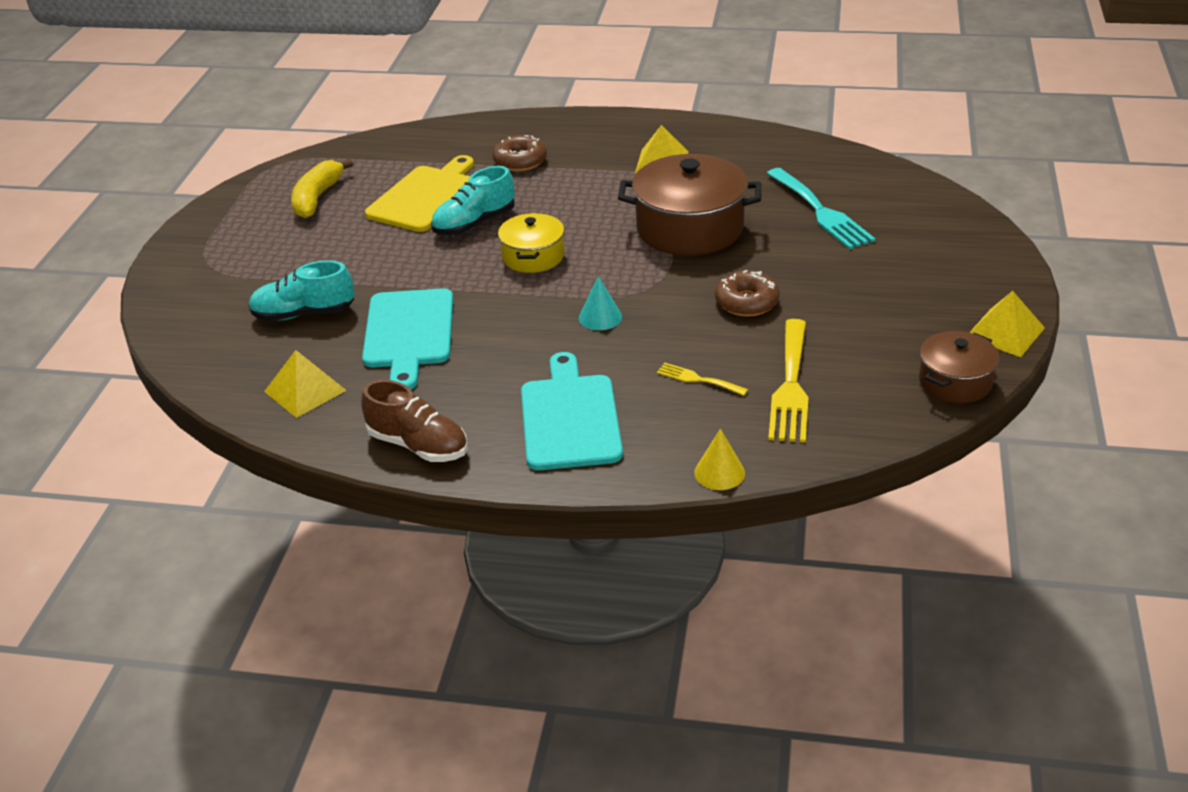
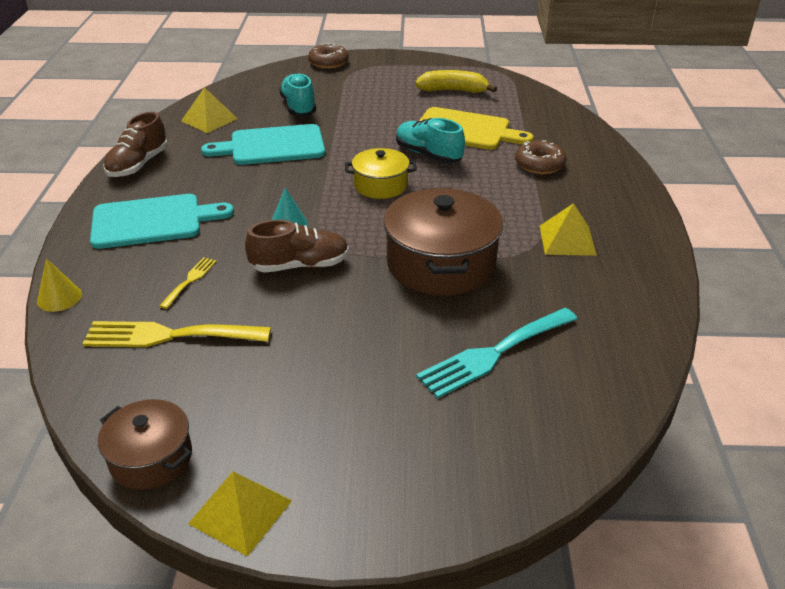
camera: 80 degrees right, 0 degrees up
(680, 308) = (300, 265): none -> brown shoe
(746, 302) = (310, 304): brown donut -> brown donut (328, 62)

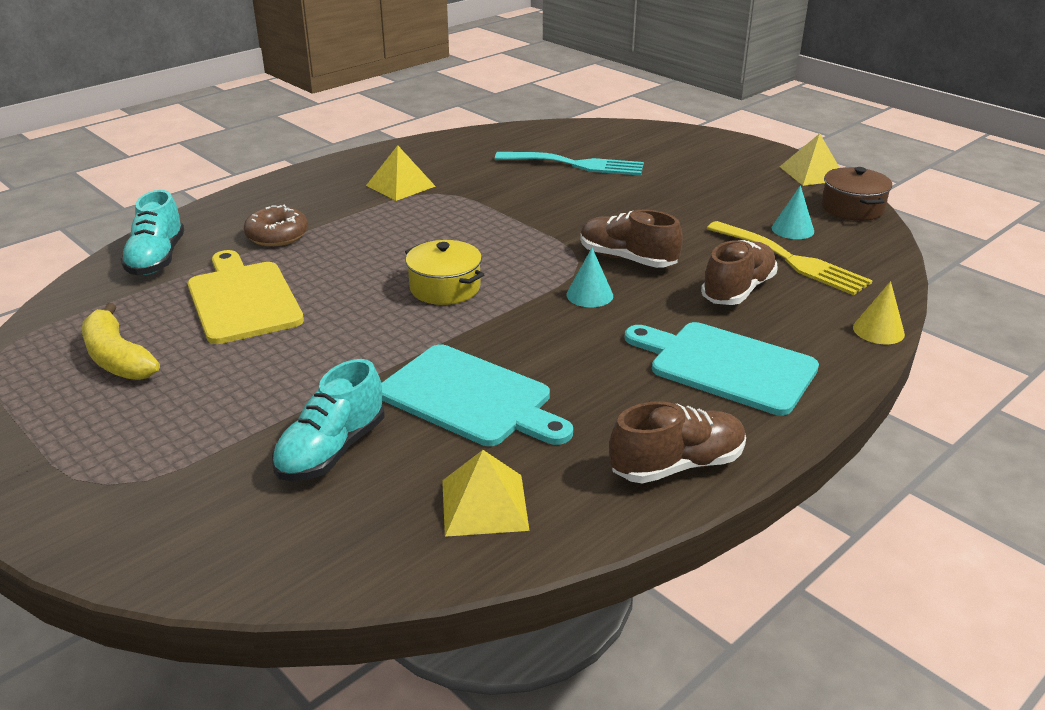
camera: 135 degrees left, 5 degrees down
(190, 280) = (738, 290): yellow fork -> brown shoe
(194, 379) = (792, 229): none -> turquoise cone
(328, 62) = (103, 537): brown donut -> none
(428, 154) = (339, 294): turquoise shoe -> turquoise shoe (157, 259)
(441, 264) = (517, 213): brown pot -> none

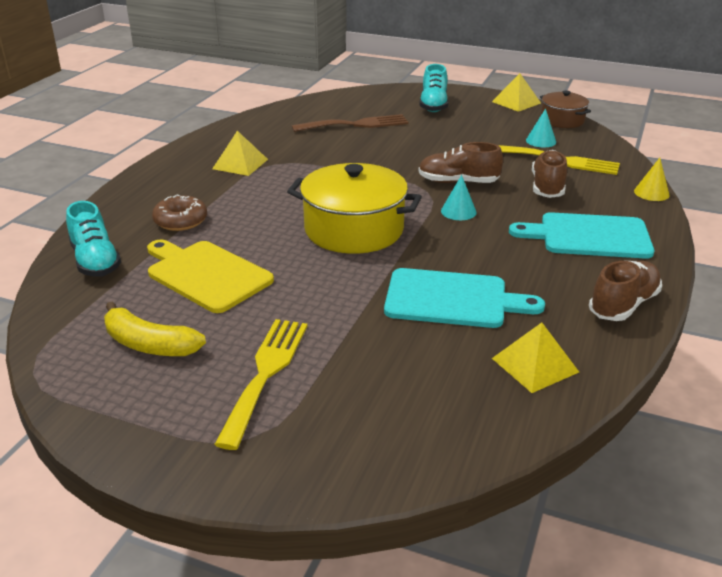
camera: 25 degrees left, 0 degrees up
(191, 421) = (265, 373): none -> yellow fork
(332, 450) = (395, 362): turquoise shoe -> turquoise shoe (433, 105)
(445, 288) = (354, 230): yellow pot -> yellow pot, size x1.76
(576, 165) = (356, 124): turquoise fork -> brown fork

